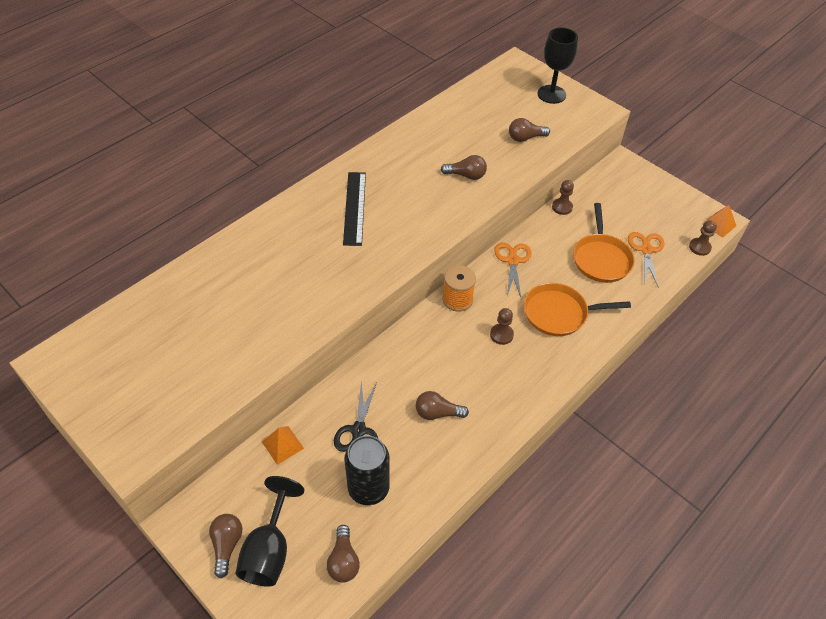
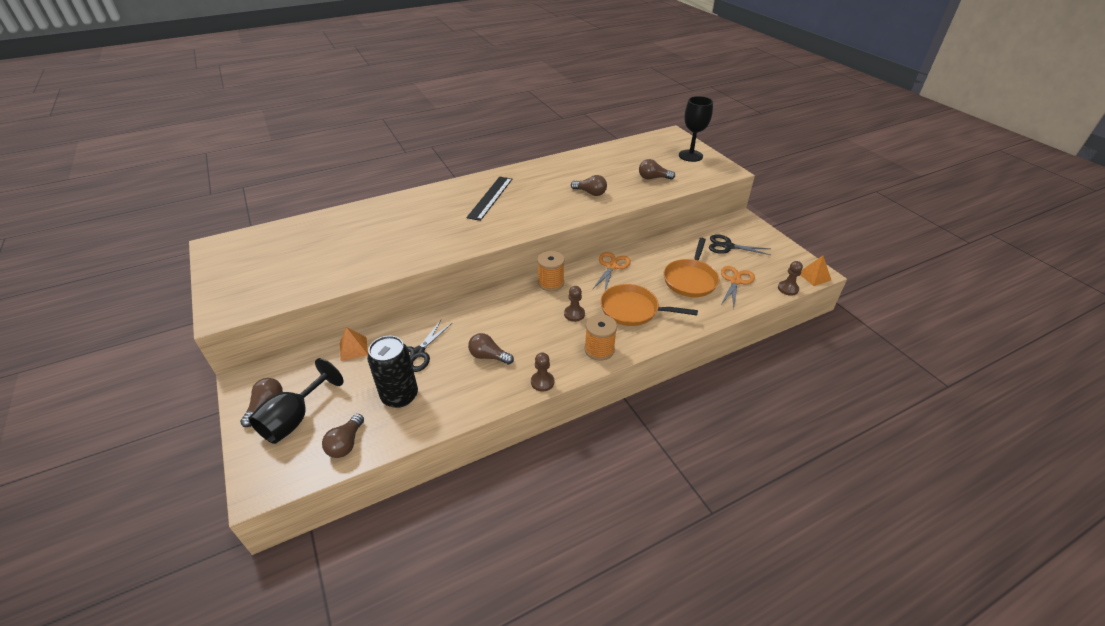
camera: 20 degrees right, 10 degrees down
(547, 373) = (599, 349): none -> orange spool
(562, 207) = (673, 239): brown pawn -> brown pawn (542, 382)
(621, 204) = (727, 246): none -> black scissors

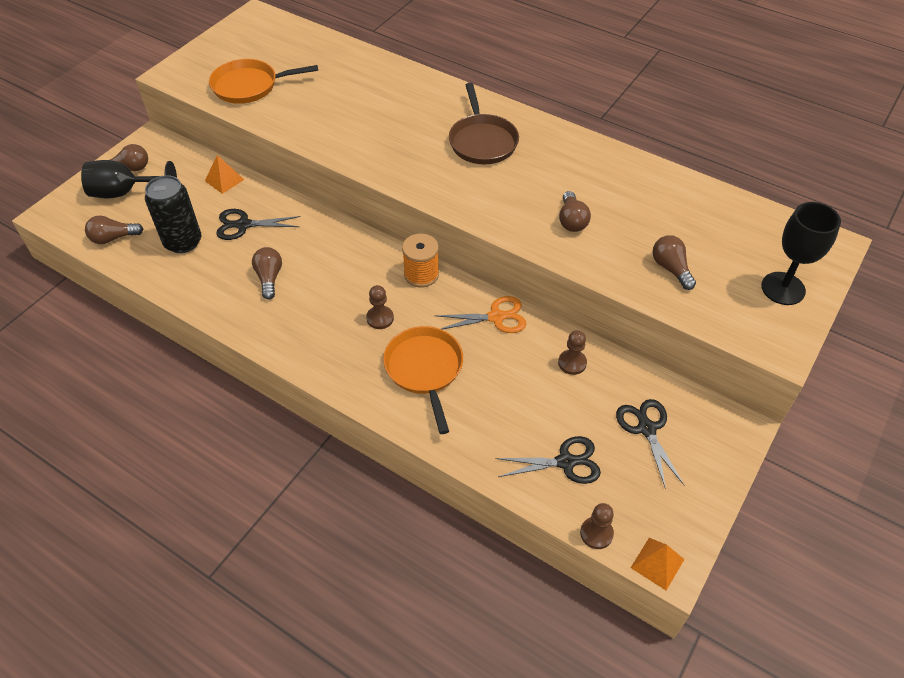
camera: 60 degrees right, 10 degrees up
(490, 198) = (482, 141): black ruler -> brown pan
(542, 382) = (256, 336): brown pawn -> brown pawn (572, 363)
(599, 349) = (334, 364): orange spool -> none
(690, 279) = (530, 408): orange pan -> orange pan (249, 86)
(735, 281) = (566, 462): orange scissors -> black scissors

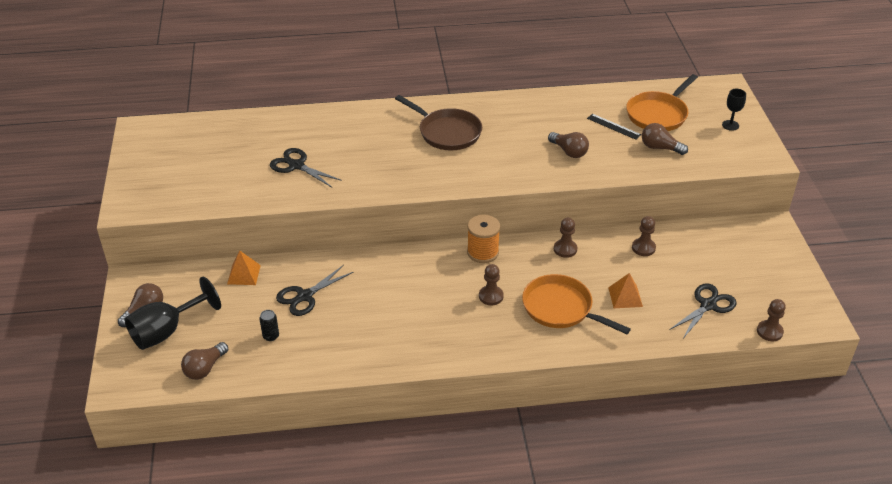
camera: 40 degrees left, 10 degrees down
(183, 242) = (271, 336): black can -> black can, size x0.42
(249, 86) = (212, 183): orange pan -> orange pan (658, 114)
(269, 278) = (376, 319): brown light bulb -> none
(496, 317) = (565, 249): orange scissors -> brown pawn
(646, 428) = (727, 258): black scissors -> black scissors (296, 165)
(649, 220) = (613, 126): none -> black ruler
(657, 563) = (816, 324): orange pyramid -> orange pyramid (625, 297)
(783, 288) = (730, 125): black goblet -> black goblet, size x0.52

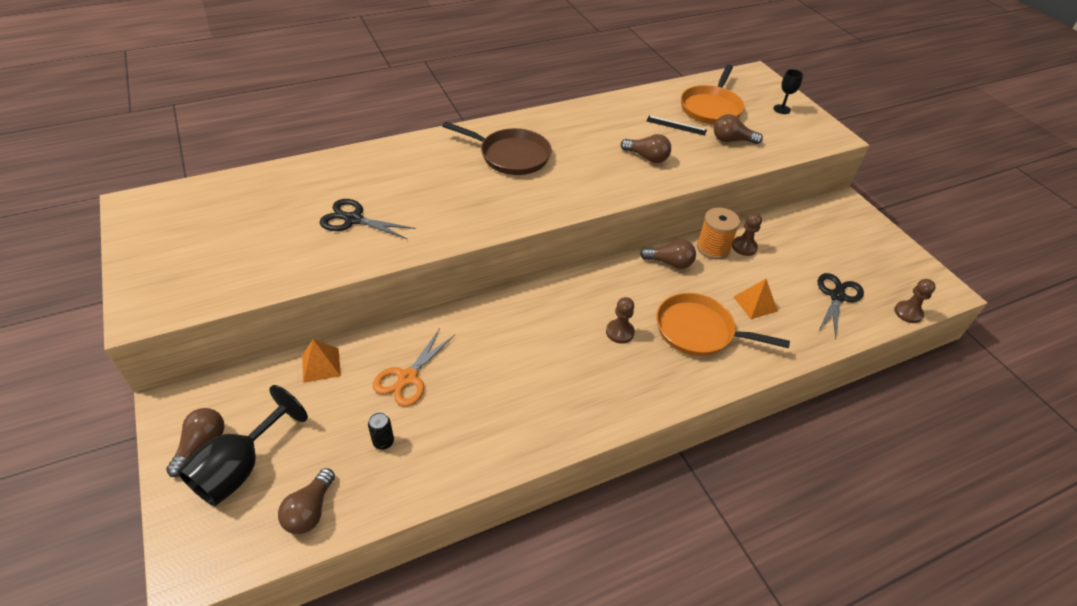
camera: 20 degrees left, 5 degrees up
(305, 296) = (407, 378): black scissors -> orange scissors
(483, 252) = (588, 282): orange spool -> orange spool (713, 248)
(565, 249) = (670, 263): brown pawn -> brown light bulb

